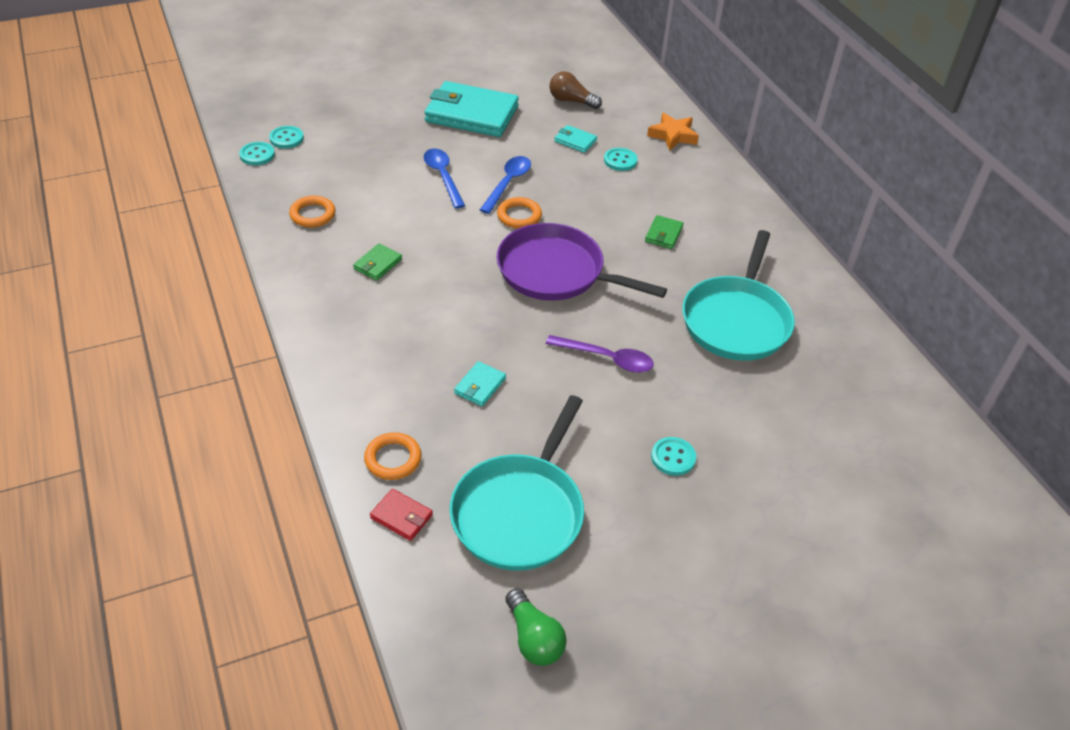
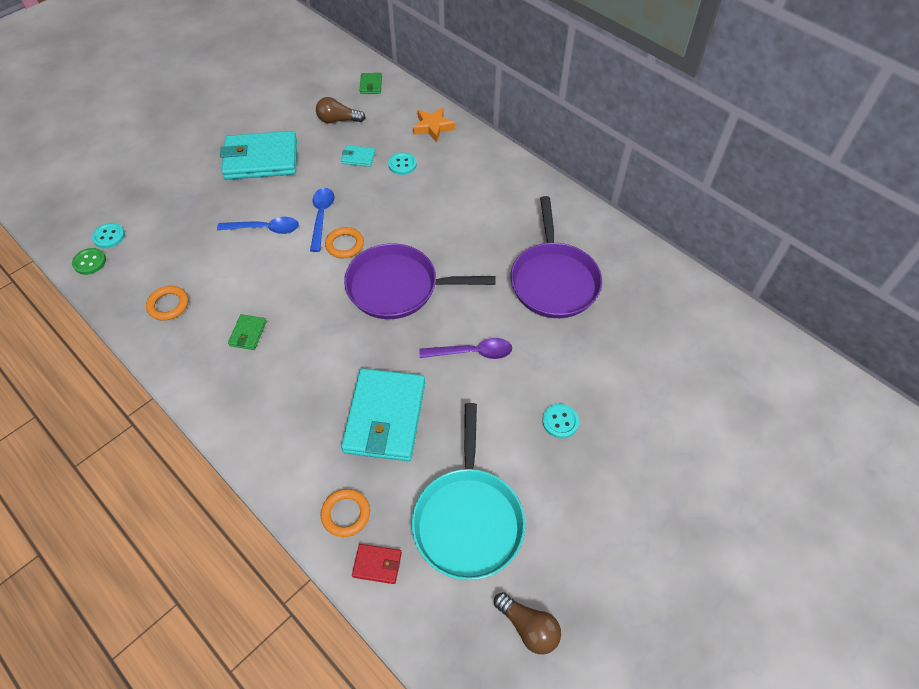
camera: 20 degrees left, 10 degrees up
(257, 155) = (89, 262): turquoise button -> green button
(443, 177) = (265, 229): blue spoon -> blue spoon turned 135 degrees clockwise
(480, 386) = (385, 417): turquoise wallet -> turquoise wallet, size x2.33
(534, 638) = (528, 627): green light bulb -> brown light bulb
(663, 234) = (465, 222): green wallet -> green wallet (371, 85)
(736, 321) = (554, 281): turquoise pan -> purple pan

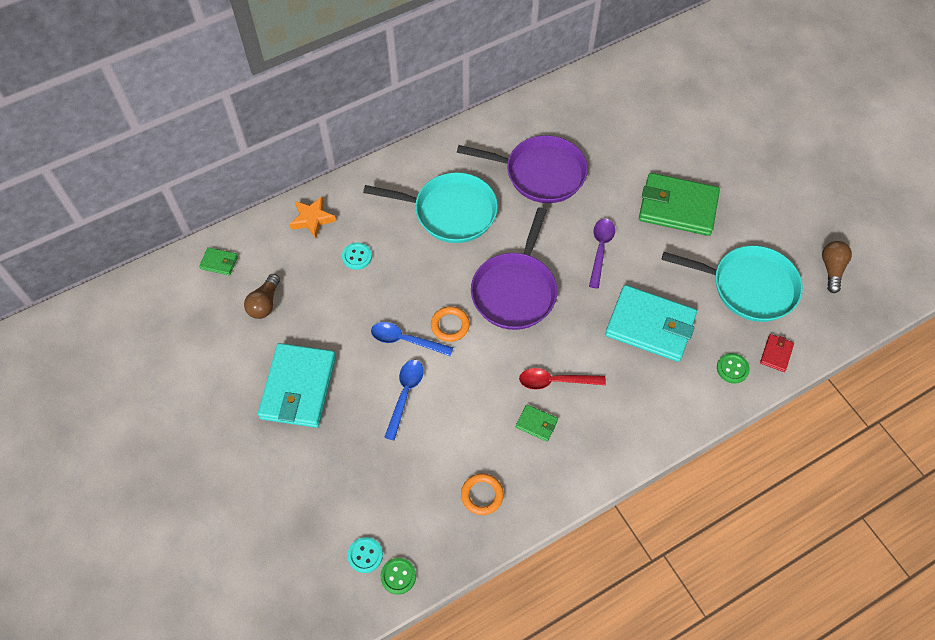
camera: 75 degrees left, 5 degrees up
(299, 340) = (555, 381): none -> red spoon
(346, 514) = (732, 369): orange ring -> green button
(358, 157) = (331, 294): turquoise wallet -> none
(476, 218) = (451, 212): none -> turquoise pan
(528, 627) = (832, 269): brown light bulb -> brown light bulb turned 45 degrees counterclockwise
(560, 421) = (677, 207): turquoise button -> green wallet

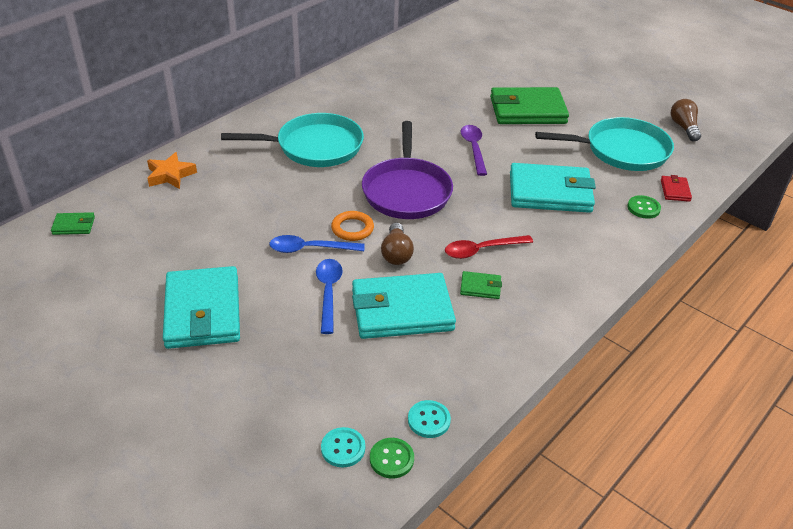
camera: 20 degrees left, 20 degrees down
(265, 303) = (138, 249): brown light bulb -> brown light bulb (396, 253)
(357, 257) = (230, 195): turquoise button -> turquoise button (429, 420)
(459, 431) = (402, 310): none -> turquoise wallet
(482, 495) = (453, 360): orange ring -> none
(540, 173) = (390, 108): purple pan -> none

